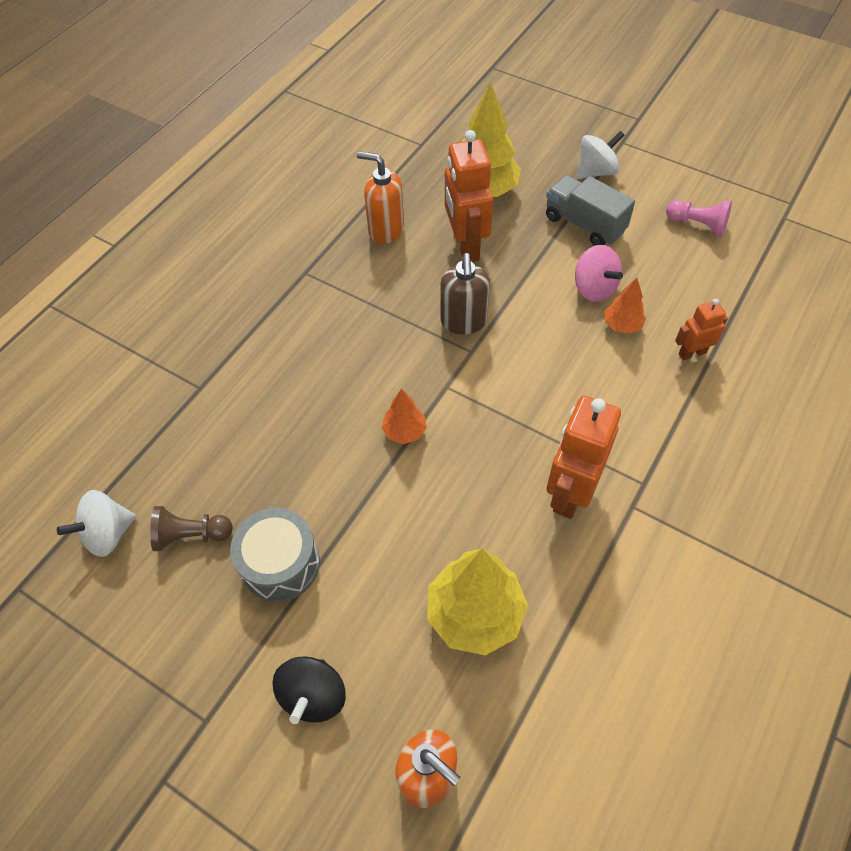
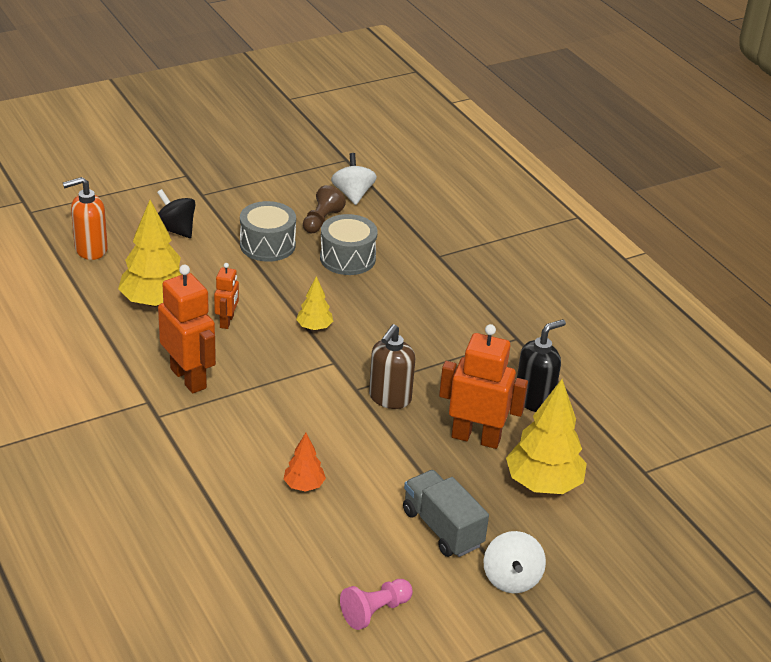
camera: 115 degrees right, 20 degrees down
(257, 467) = (347, 258): none -> grey drum
(386, 230) = (534, 400): orange soap dispenser -> black soap dispenser
(404, 431) = (314, 327): orange tree -> yellow tree
(463, 322) = (389, 398): brown soap dispenser -> brown soap dispenser turned 90 degrees counterclockwise
(584, 224) = (442, 528): grey truck -> grey truck turned 105 degrees counterclockwise
(594, 288) = (358, 491): pink spinning top -> none
(692, 353) = (237, 511): orange robot -> orange robot (227, 321)

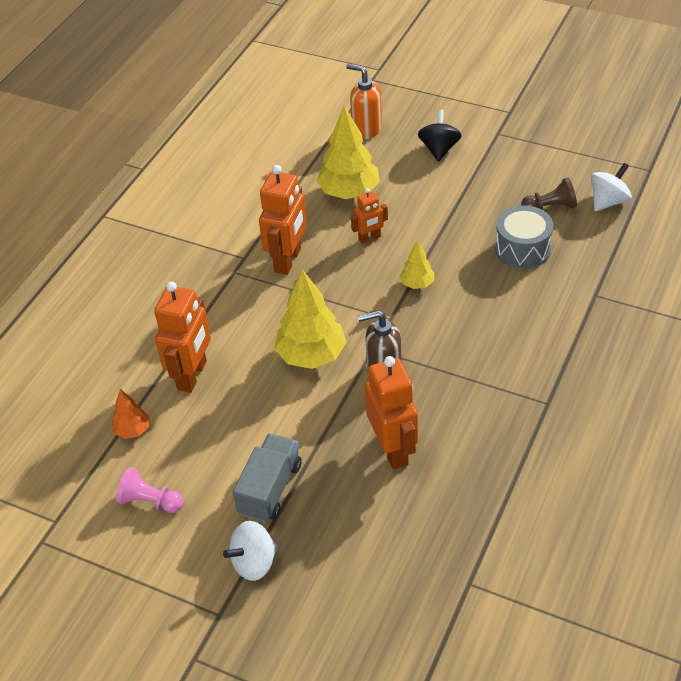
camera: 60 degrees right, 10 degrees up
(254, 508) = (192, 375): none -> orange robot
(267, 245) = (482, 201): grey drum -> none
(304, 485) = (240, 386): orange tree -> orange tree (133, 430)
(534, 400) = (480, 459): black soap dispenser -> none
(543, 484) = (382, 522): yellow tree -> yellow tree (311, 355)

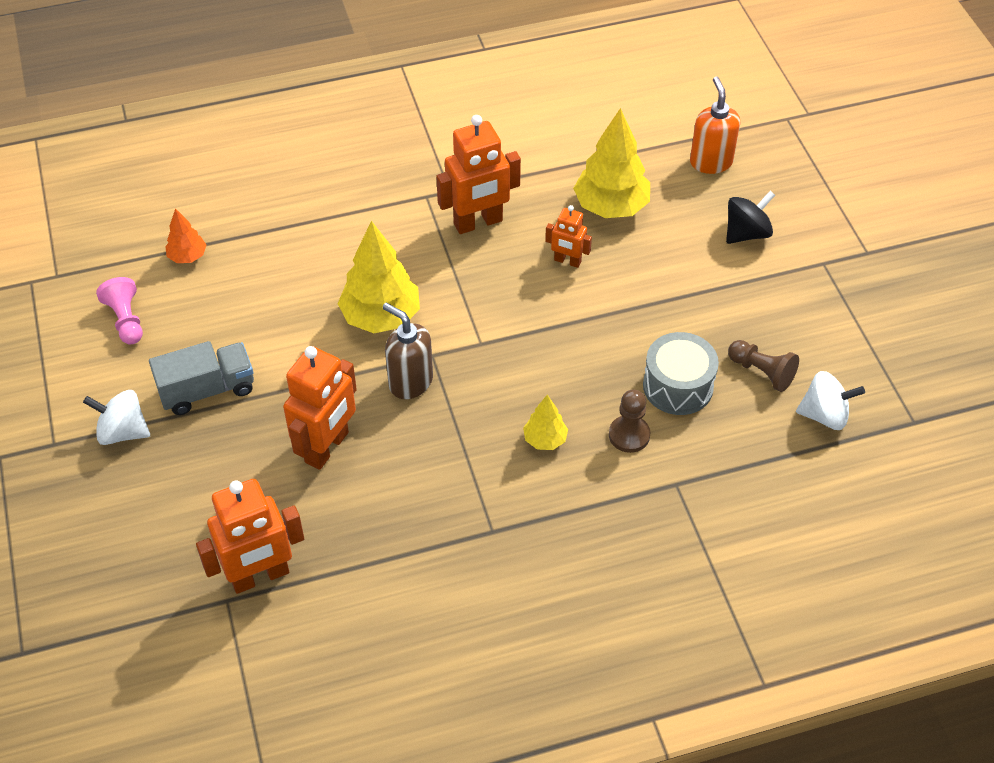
camera: 45 degrees right, 5 degrees up
(192, 375) = (281, 253): orange robot -> orange robot (260, 576)
(417, 284) = (545, 334): yellow tree -> yellow tree (545, 439)
(537, 293) = (629, 435): none -> brown pawn

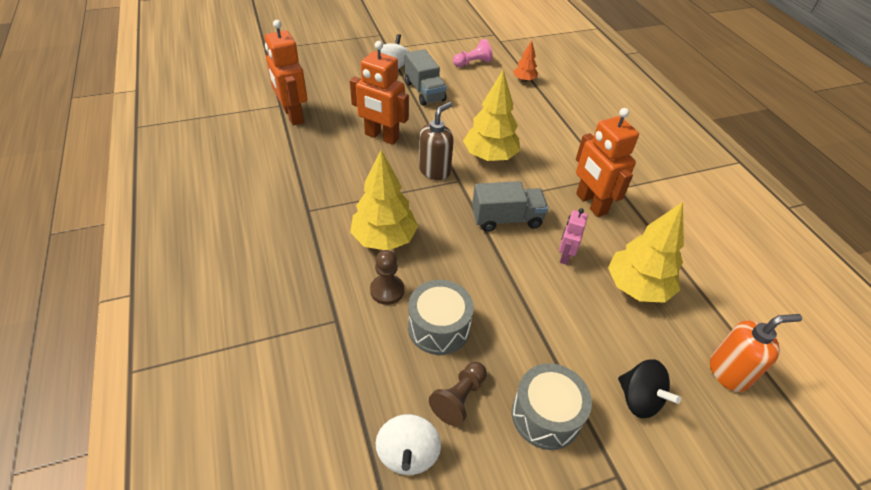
camera: 85 degrees right, 5 degrees down
(507, 310) = (506, 219): none -> grey truck
(545, 439) = (384, 239): yellow tree -> yellow tree, size x1.94
(567, 261) = (565, 256): orange robot -> pink robot
(772, 305) = (546, 415): none -> grey drum

